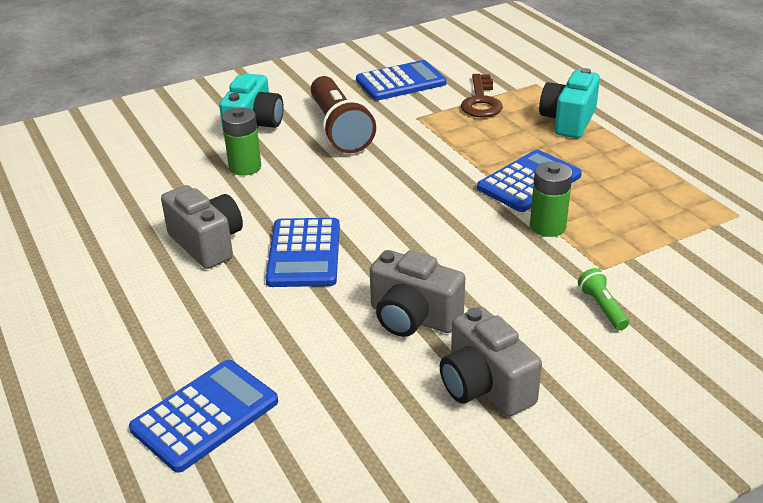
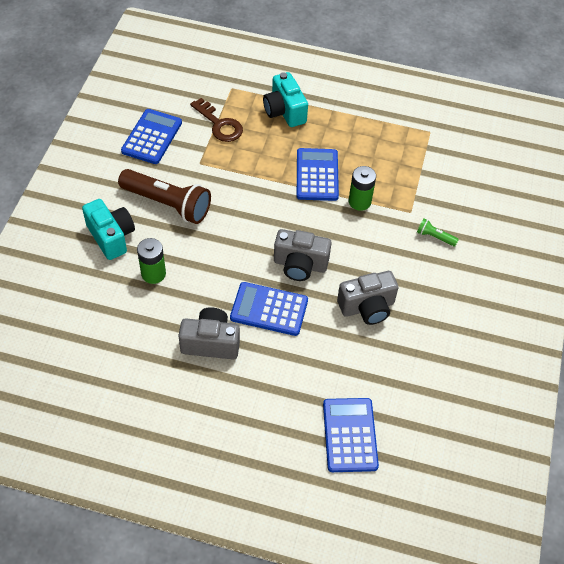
camera: 50 degrees left, 20 degrees up
(304, 253) = (269, 309): blue calculator -> blue calculator turned 150 degrees clockwise
(485, 386) = (438, 320): grey camera -> grey camera (300, 265)

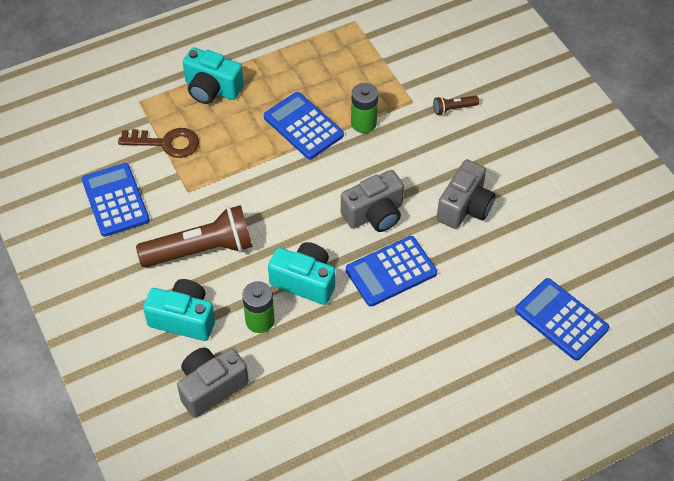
camera: 40 degrees left, 0 degrees up
(207, 272) = (304, 281): none -> turquoise camera
(211, 343) = (375, 338): grey camera -> grey camera (211, 387)
(435, 237) = (453, 108): green flashlight -> brown flashlight

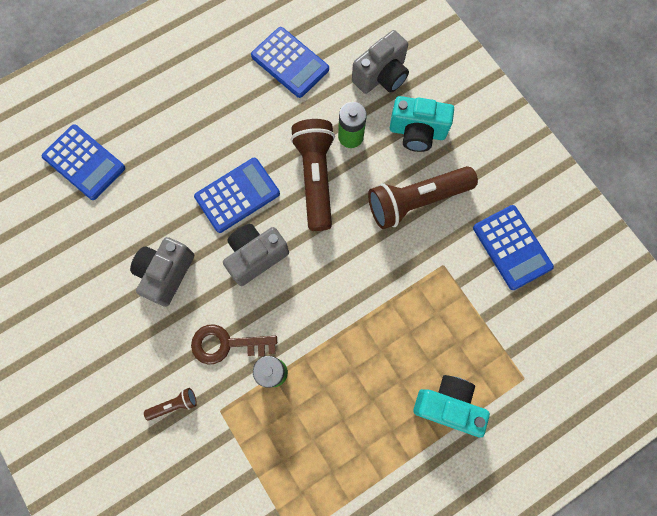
camera: 175 degrees right, 20 degrees up
(166, 143) = (479, 323): brown key -> brown key (226, 344)
(303, 126) = (338, 362): blue calculator -> blue calculator (290, 63)
(304, 281) = (316, 178): turquoise camera -> brown flashlight

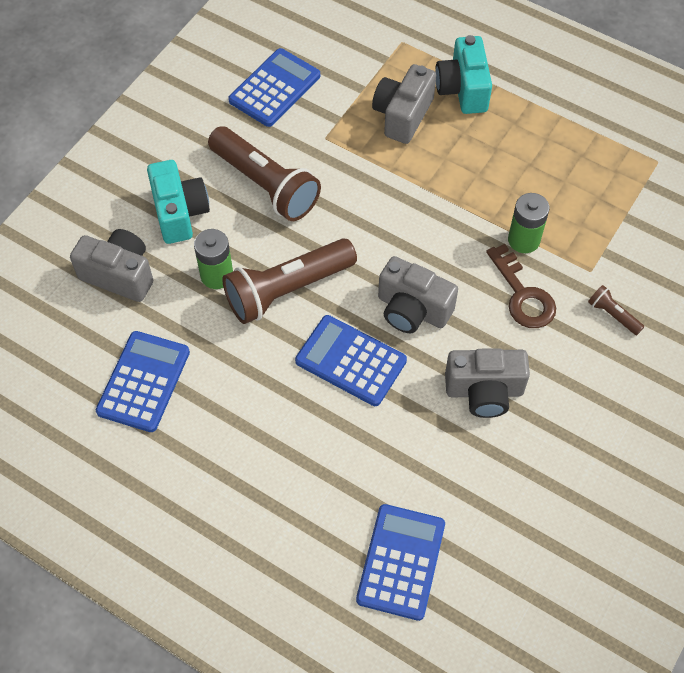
camera: 115 degrees left, 15 degrees down
(440, 338) = (402, 115): none -> grey camera

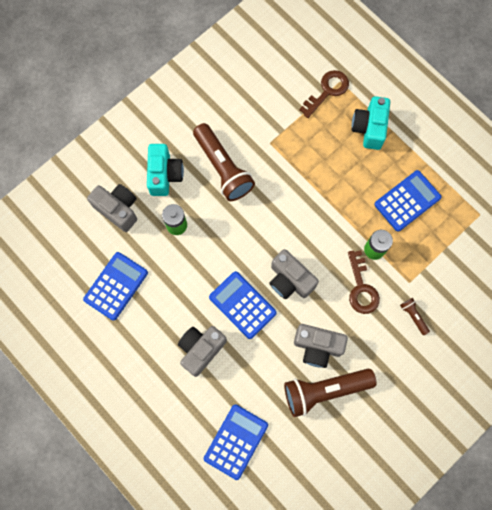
camera: 15 degrees right, 15 degrees up
(275, 88) = (247, 97): blue calculator -> blue calculator (407, 201)
(287, 289) = (217, 246): brown flashlight -> brown flashlight (324, 390)
(387, 57) = (327, 91): none -> brown key
(402, 115) = (324, 138): grey camera -> grey camera (201, 349)

